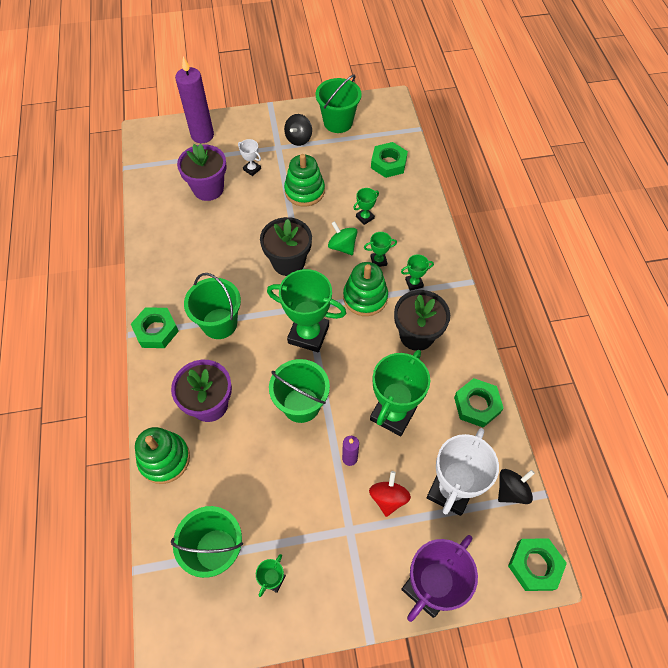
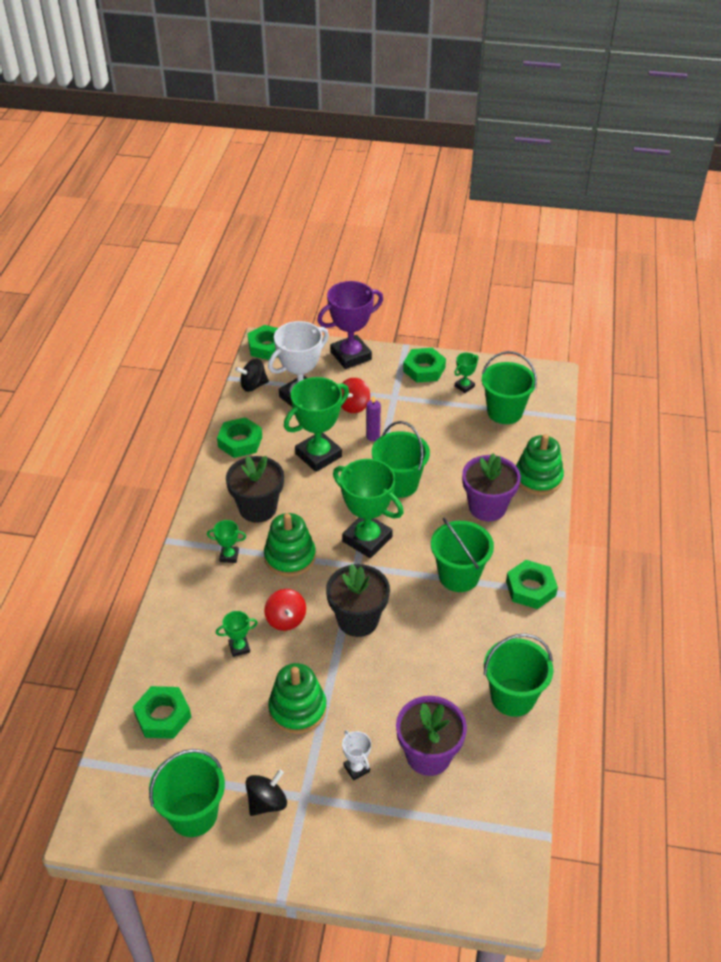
camera: 160 degrees left, 15 degrees down
(158, 240) = (513, 697): none -> green bucket
(202, 135) = (413, 860): purple candle -> none
(331, 595) = (424, 369): none -> green nut
(342, 246) = (286, 619): green spinning top -> red spinning top
(378, 261) = (253, 591): green trophy -> none

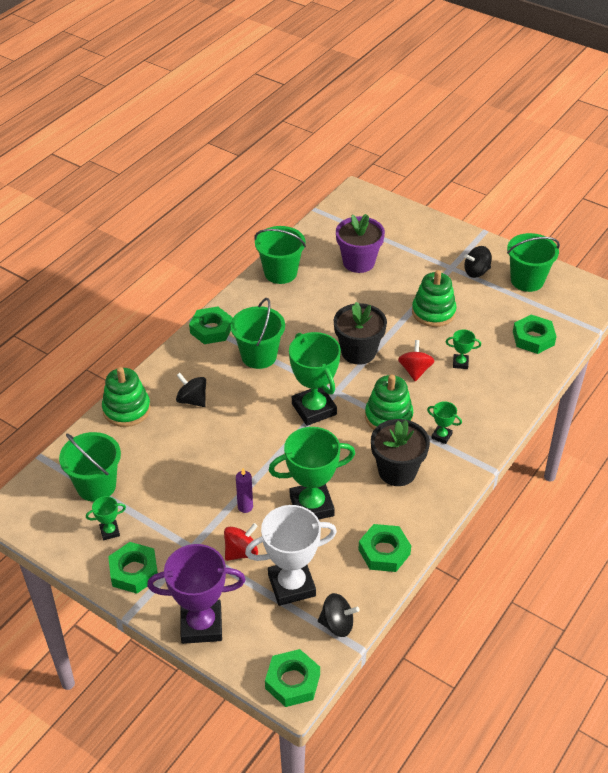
camera: 155 degrees left, 0 degrees up
(356, 768) = (409, 270): white trophy -> none
(399, 484) = (253, 448): green bucket -> none
(487, 507) = (192, 400): purple flower pot -> black spinning top

